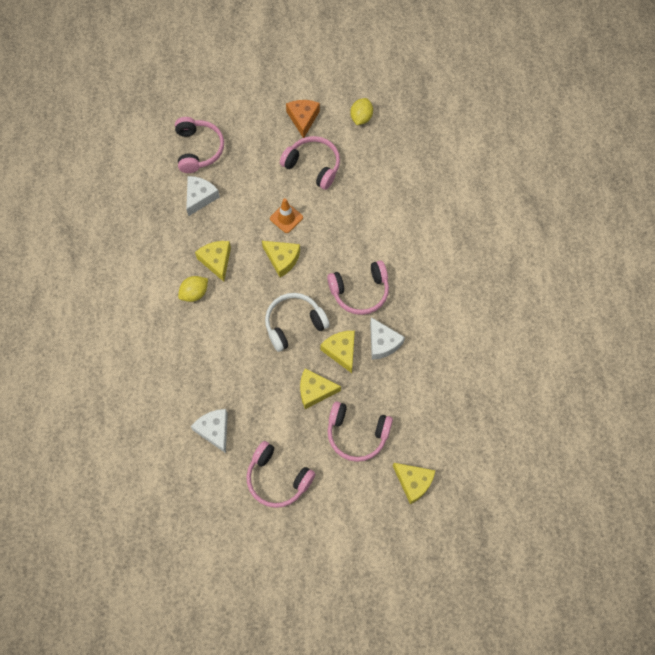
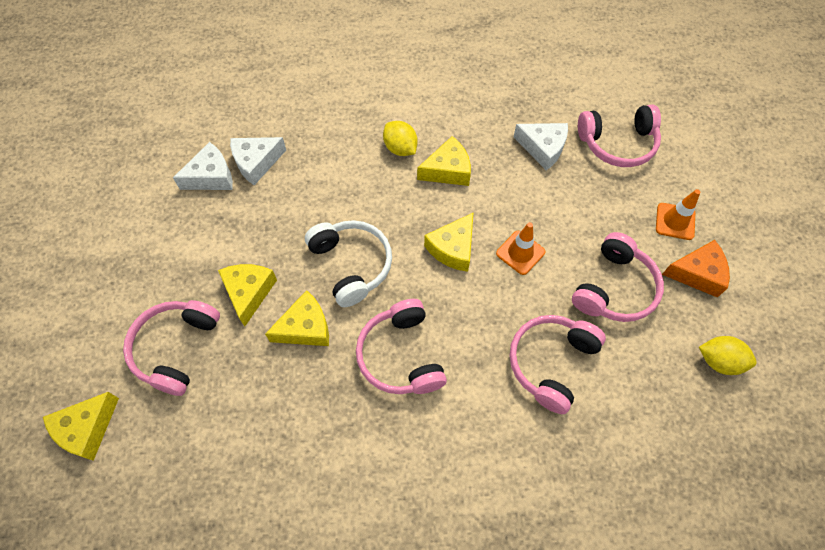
camera: 90 degrees right, 5 degrees down
(264, 124) = (675, 221): none -> orange traffic cone
(277, 479) = (133, 248): pink headphones -> pink headphones (551, 363)
(382, 343) = (314, 388): white cheese -> white cheese (256, 162)

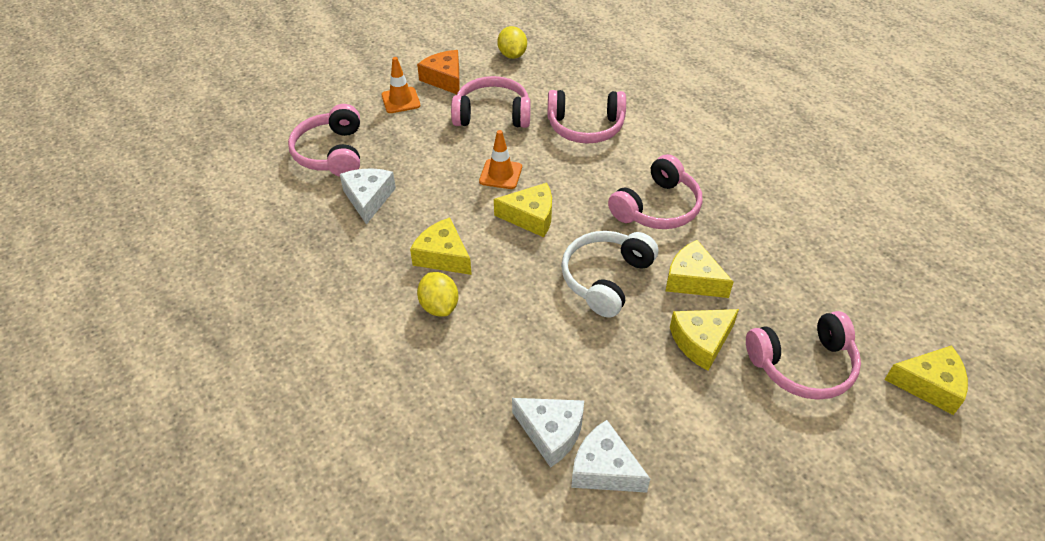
camera: 120 degrees left, 15 degrees down
(400, 148) = (439, 306): yellow lemon -> yellow lemon turned 45 degrees counterclockwise
(618, 144) = (331, 153): pink headphones -> pink headphones turned 150 degrees counterclockwise

